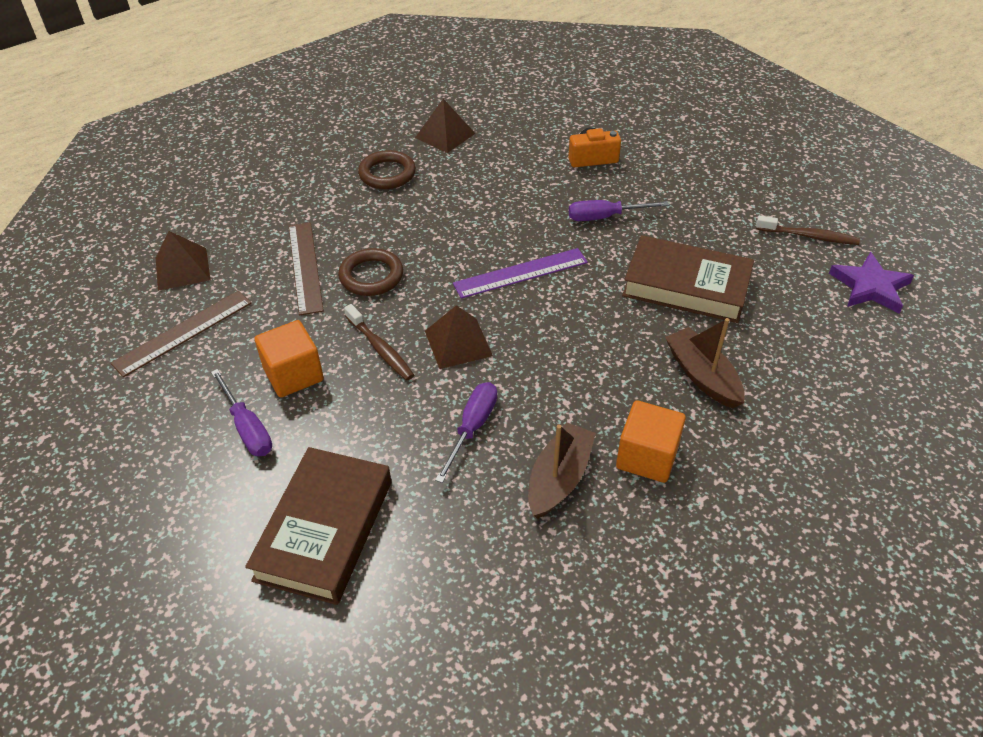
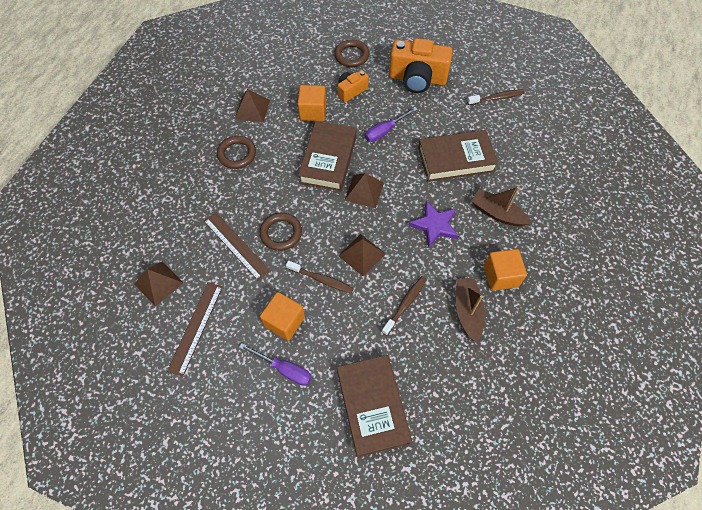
camera: 30 degrees left, 15 degrees up
(472, 428) = (405, 304): purple screwdriver -> brown toothbrush
(500, 220) = (328, 159): none -> brown book
(520, 273) = (364, 191): purple ruler -> brown pyramid
(521, 163) = (313, 112): none -> orange cube
(623, 121) = (351, 56): none -> brown ring
(699, 175) = (417, 79): none -> orange camera
(870, 287) = (543, 119): purple star -> purple star (434, 225)

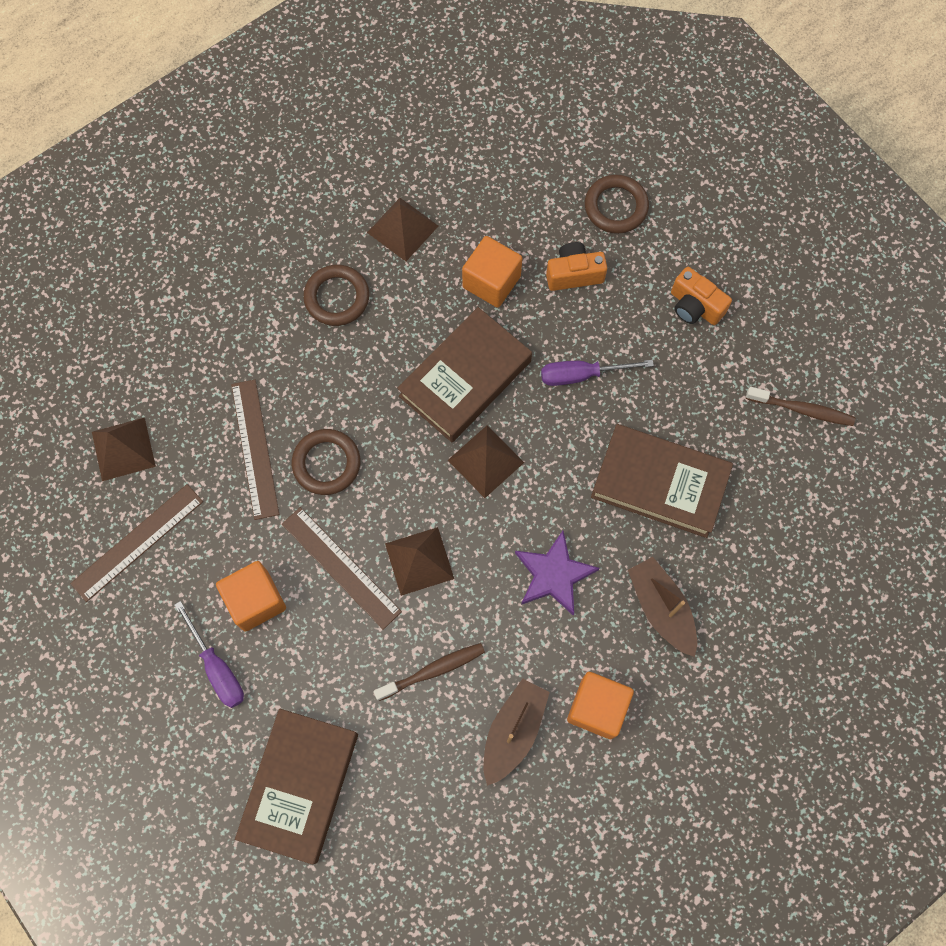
camera: 30 degrees right, 10 degrees up
(321, 280) = (341, 567): brown toothbrush -> brown ruler
(417, 79) = (694, 306): orange camera -> orange camera, size x0.54

